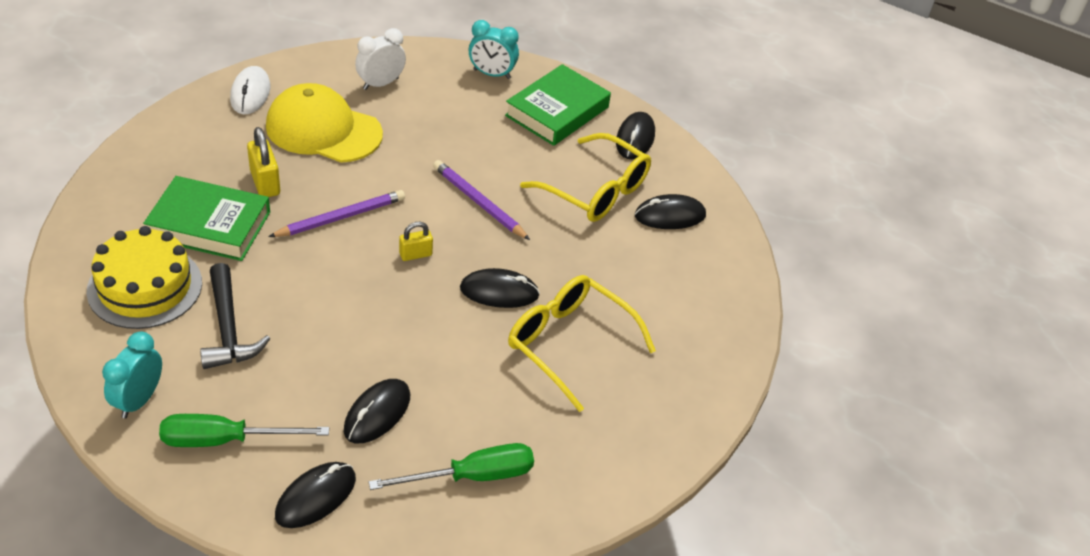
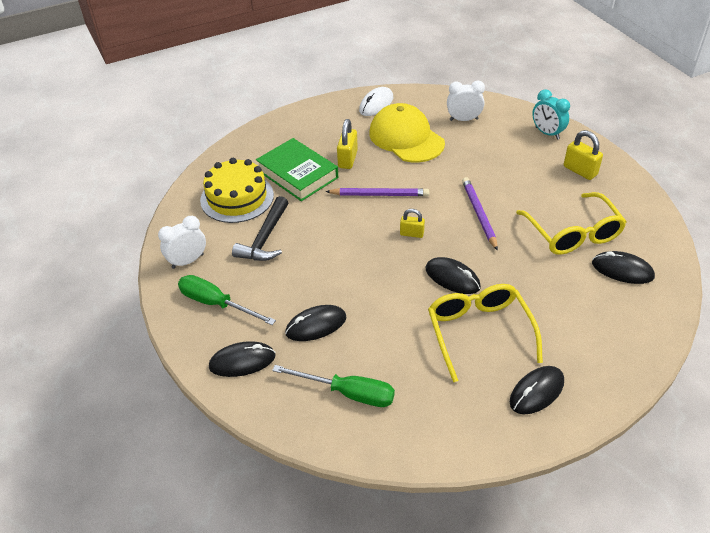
camera: 40 degrees right, 0 degrees up
(139, 400) = (187, 261): turquoise clock -> white clock
(557, 111) = (580, 171): green book -> yellow padlock
(635, 138) = (630, 206): black mouse -> black mouse (536, 392)

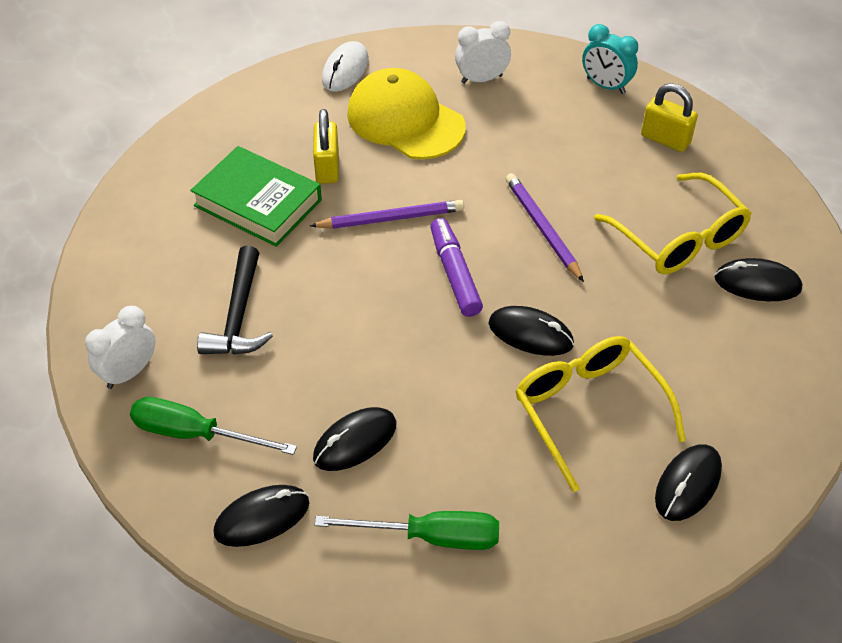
camera: 15 degrees left, 5 degrees up
(237, 197) = (175, 255): yellow cake -> none
(411, 234) = (454, 274): yellow padlock -> purple marker

